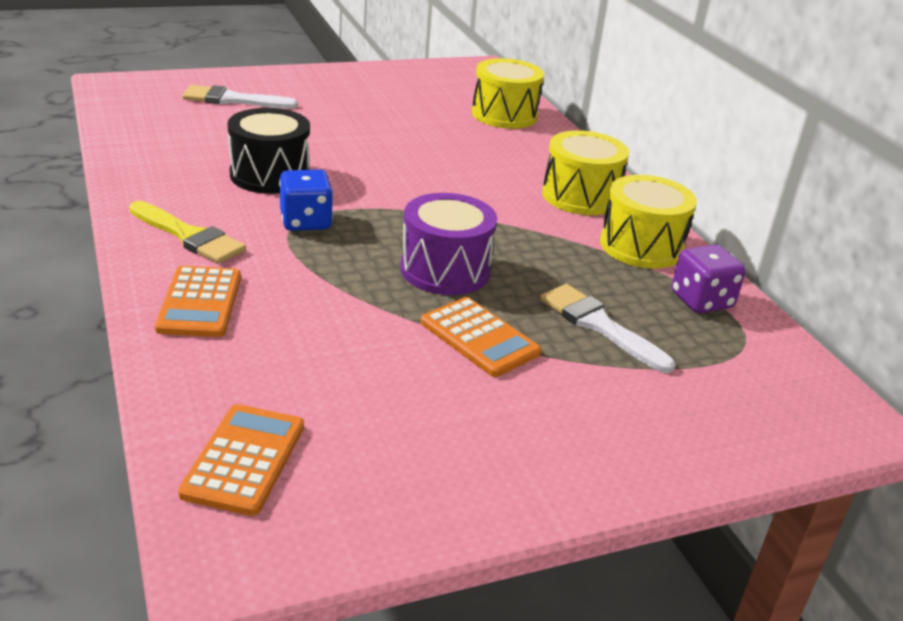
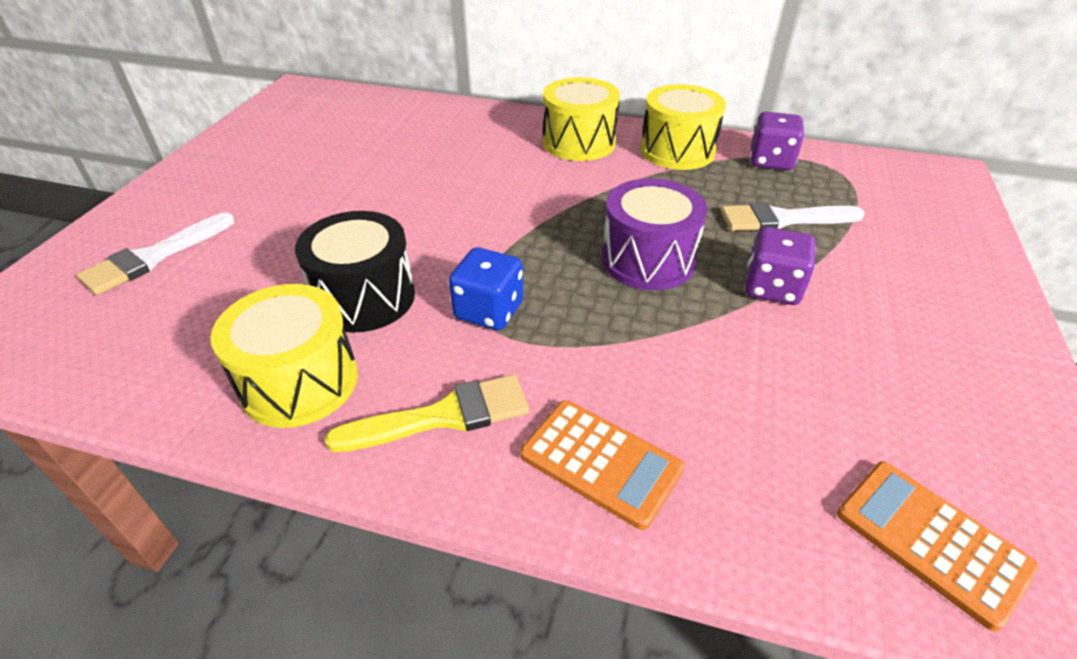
camera: 50 degrees left, 10 degrees up
(479, 338) = (772, 288): orange calculator -> purple dice
(504, 115) = (403, 116): yellow drum -> yellow drum (299, 382)

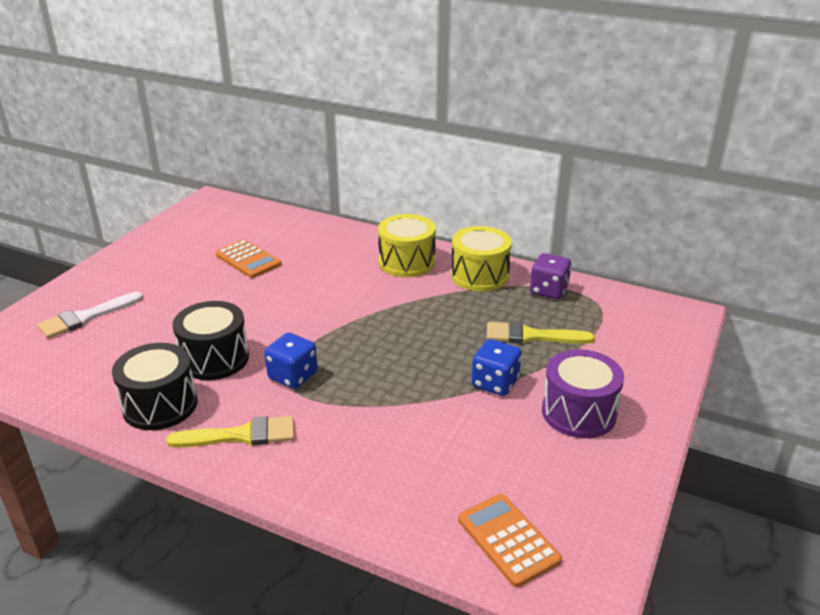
camera: 10 degrees right, 10 degrees down
(299, 382) = (160, 405): yellow drum -> black drum
(600, 462) = (326, 473): orange calculator -> orange calculator (248, 260)
(648, 260) = (416, 354): purple drum -> purple drum (578, 412)
(772, 288) = (495, 383): purple dice -> blue dice
(782, 219) = (531, 336): white brush -> yellow brush

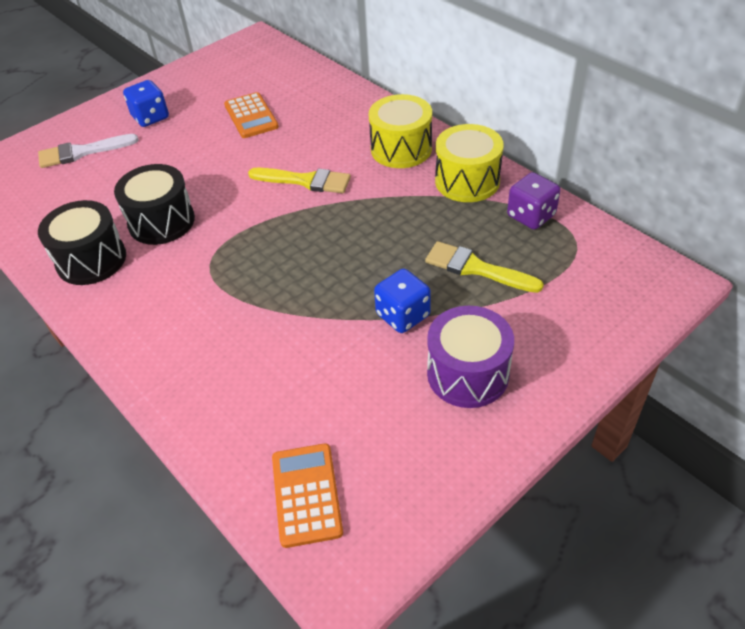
camera: 25 degrees right, 15 degrees up
(241, 435) = (138, 310): yellow brush -> yellow brush (305, 181)
(293, 376) = (217, 258): blue dice -> blue dice (150, 117)

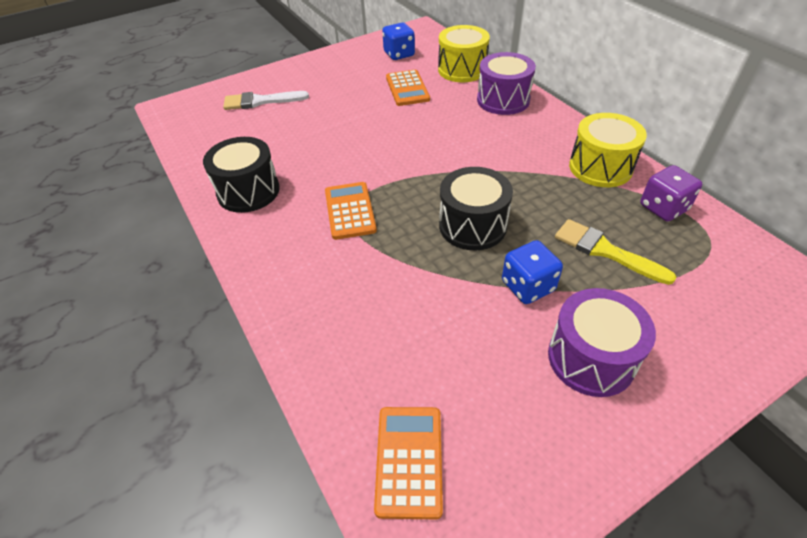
camera: 10 degrees right, 0 degrees up
(150, 117) = (322, 80): blue dice -> blue dice (399, 54)
(161, 221) = (315, 167): black drum -> black drum (472, 225)
(209, 265) = (350, 211): none -> orange calculator
(305, 181) = (448, 148): yellow brush -> none
(359, 117) = (503, 100): none -> purple drum
(401, 149) = (539, 131): yellow drum -> yellow drum (462, 70)

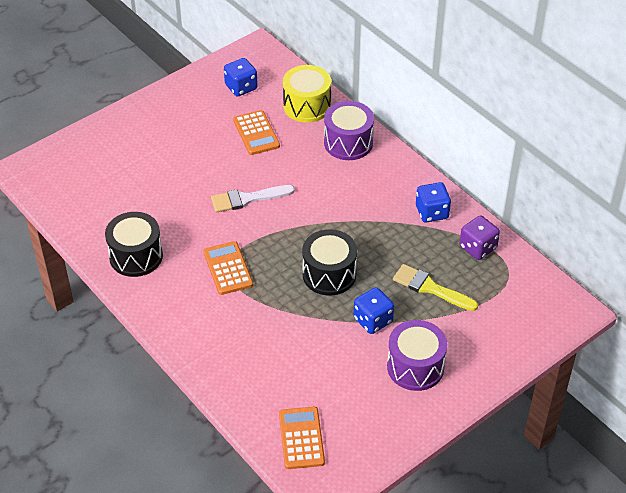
camera: 10 degrees left, 0 degrees up
(260, 101) = (115, 156): white brush -> white brush (247, 199)
(600, 167) = (432, 212): yellow drum -> blue dice

